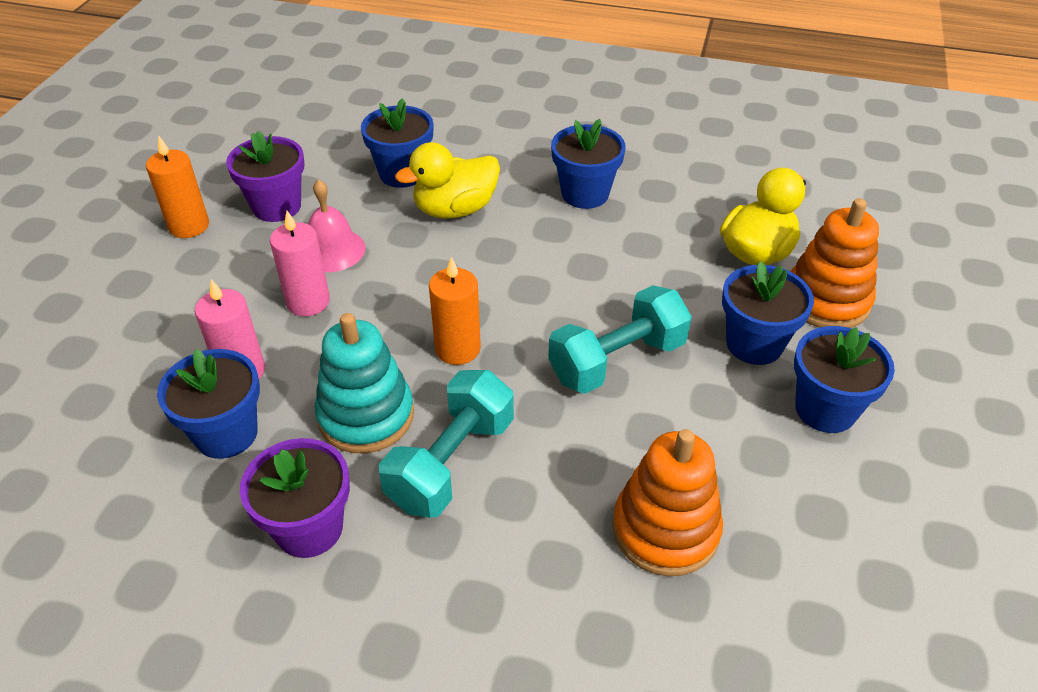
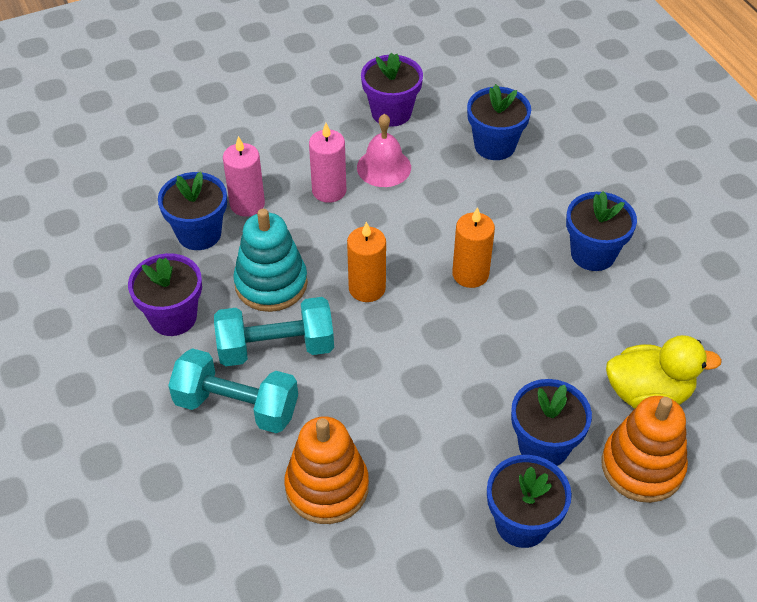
camera: 50 degrees right, 5 degrees up
(189, 226) = (330, 89): orange candle -> orange candle (470, 274)
(455, 209) = (491, 197): yellow duck -> none
(617, 361) = (443, 377): turquoise dumbbell -> turquoise dumbbell (236, 406)

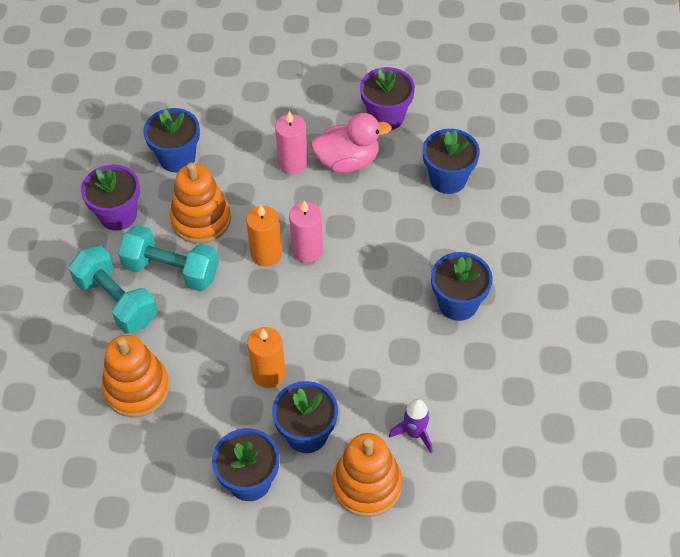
camera: 30 degrees right, 5 degrees up
(247, 204) = (226, 149): pink candle -> pink candle (307, 250)
(271, 284) = (201, 220): turquoise stacking toy -> orange stacking toy
(384, 167) = (347, 161): pink bell -> pink duck
(470, 274) = (350, 277): orange candle -> orange candle (268, 374)
(648, 393) = (414, 433): yellow duck -> purple rocket

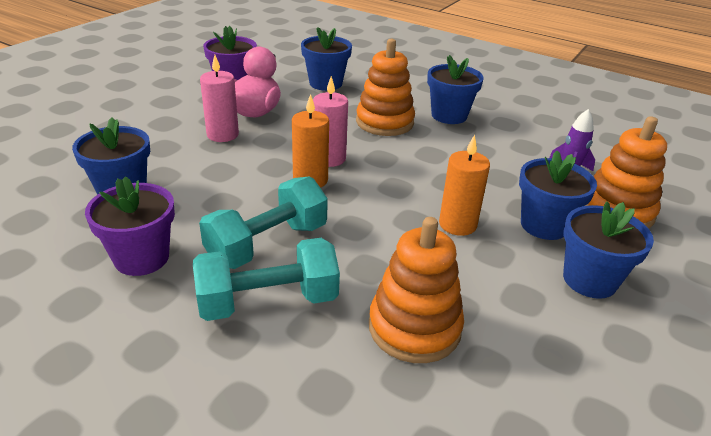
camera: 65 degrees left, 20 degrees down
(201, 220) = (223, 203): orange stacking toy -> orange stacking toy (384, 122)

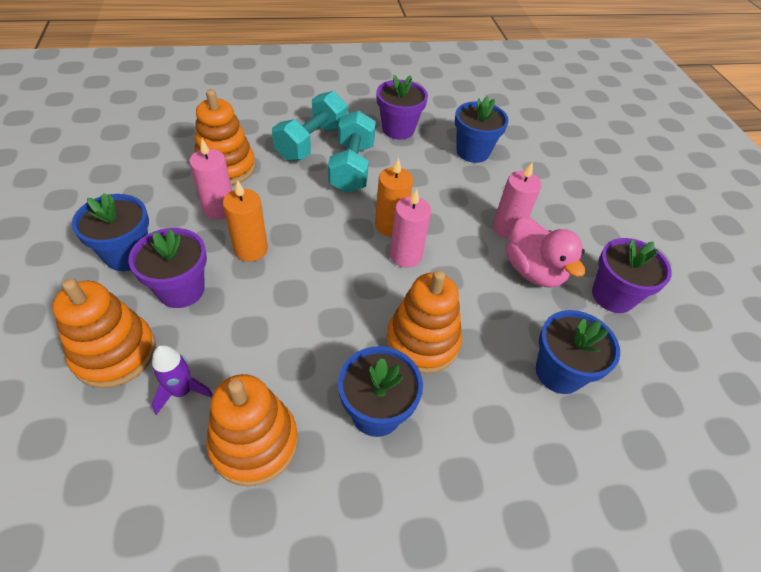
camera: 135 degrees right, 15 degrees up
(462, 278) = (219, 209): none -> pink candle
(532, 136) = (254, 443): none -> orange stacking toy
(544, 225) = (181, 290): blue flower pot -> purple flower pot

